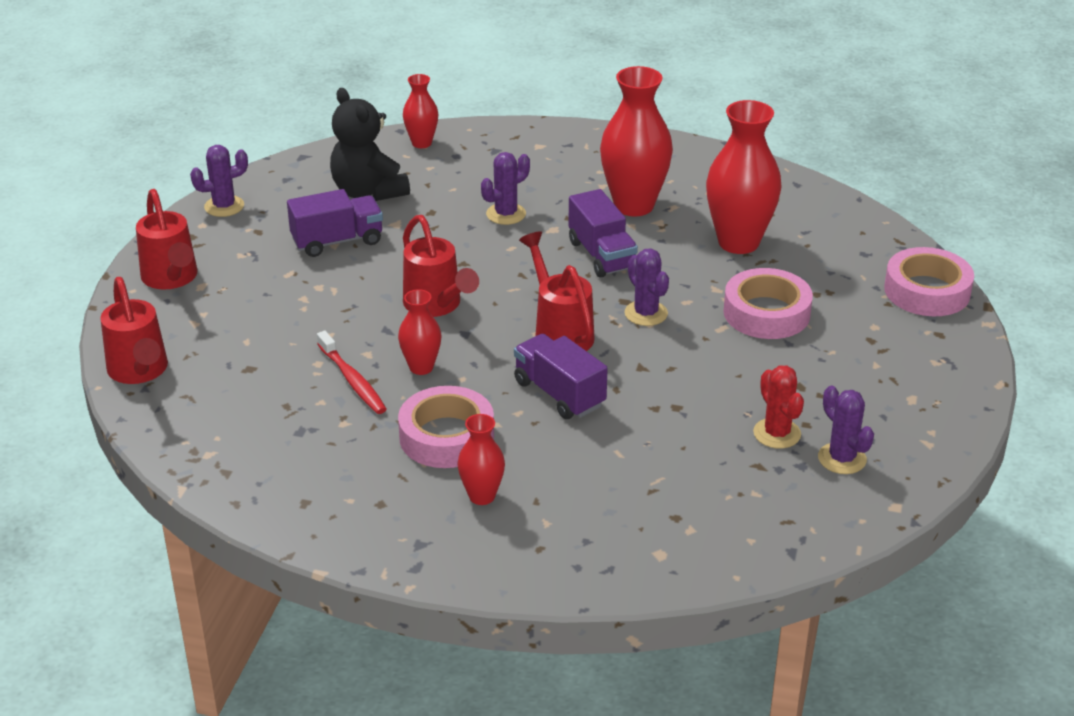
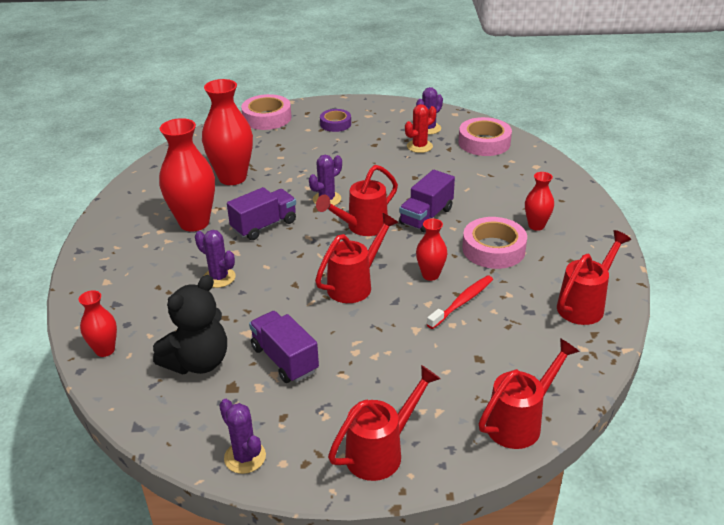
camera: 105 degrees left, 0 degrees up
(282, 484) = (585, 304): none -> red watering can
(766, 313) = (308, 160): pink tape -> pink tape (484, 143)
(886, 357) = (335, 124): none -> purple tape

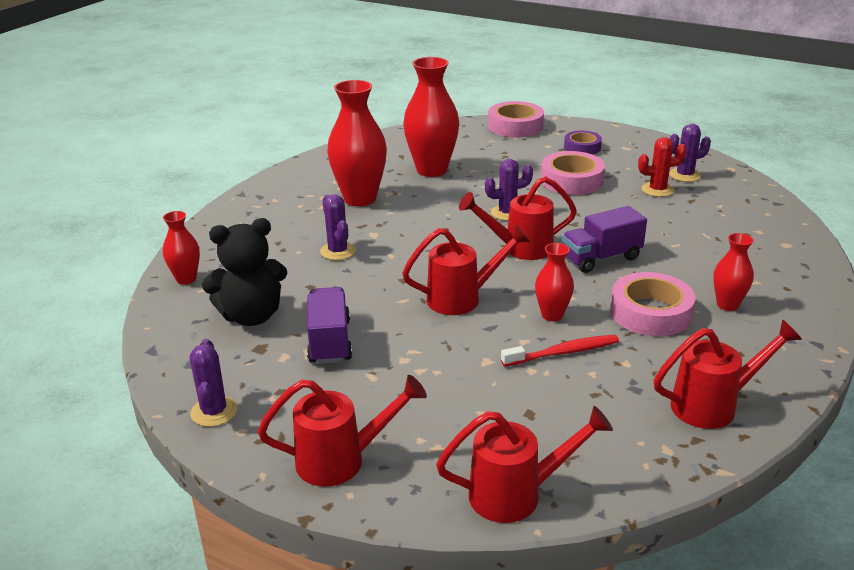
camera: 30 degrees right, 5 degrees down
(264, 226) = (422, 219): purple truck -> none
(484, 143) = (740, 205): pink tape -> pink tape (571, 180)

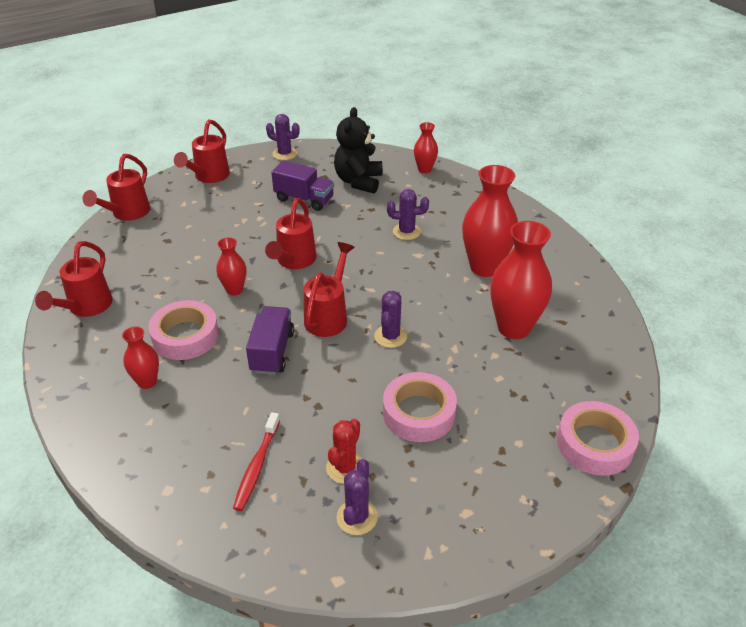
camera: 120 degrees right, 10 degrees up
(563, 352) = (196, 276): red toothbrush -> red toothbrush (257, 466)
(582, 147) = (494, 470): purple tape -> none

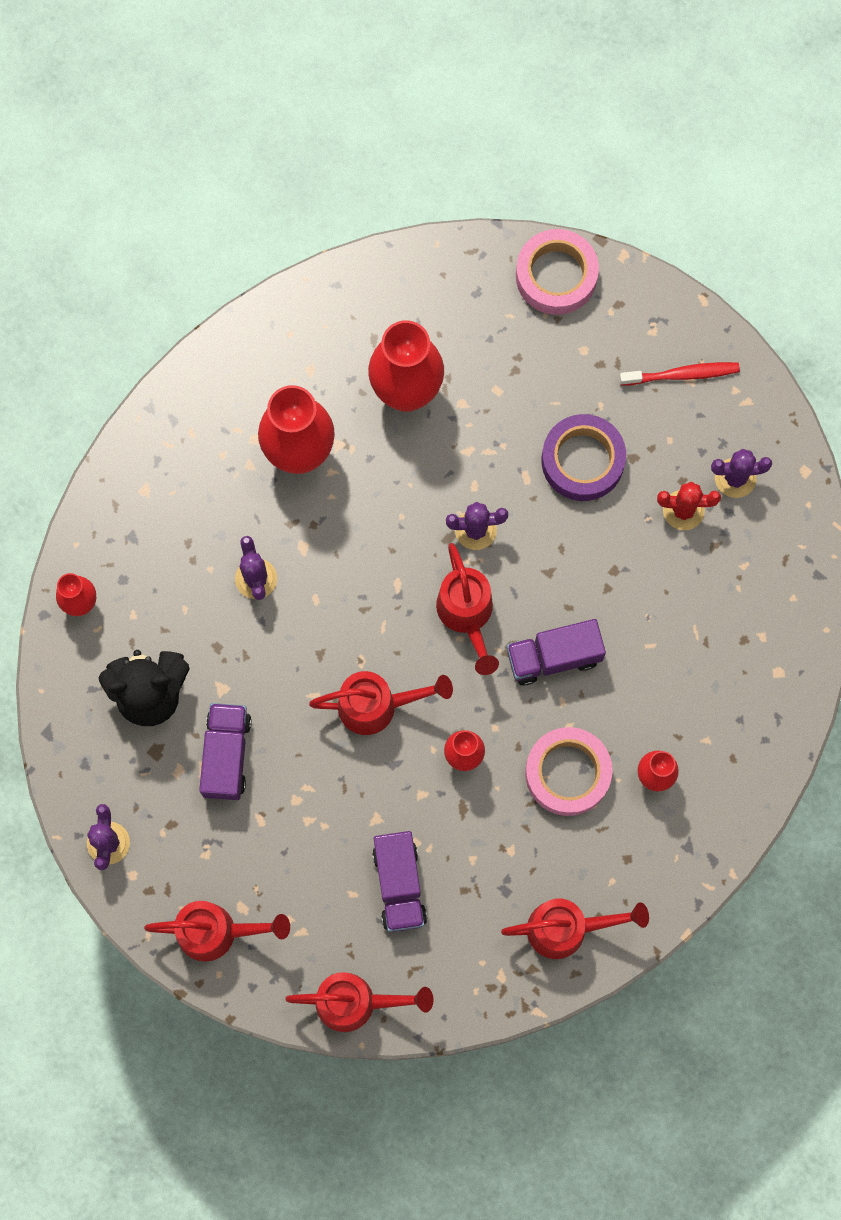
camera: 110 degrees left, 35 degrees up
(177, 244) = (399, 885): none -> purple truck
(257, 466) = (716, 598): red toothbrush -> red toothbrush (682, 374)
(329, 316) = (467, 616): red watering can -> red watering can turned 105 degrees counterclockwise
(419, 413) = (582, 461): pink tape -> purple tape

